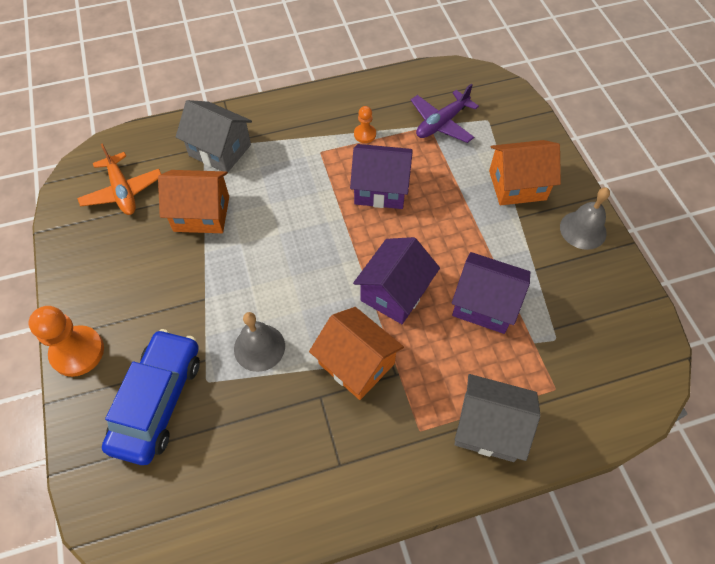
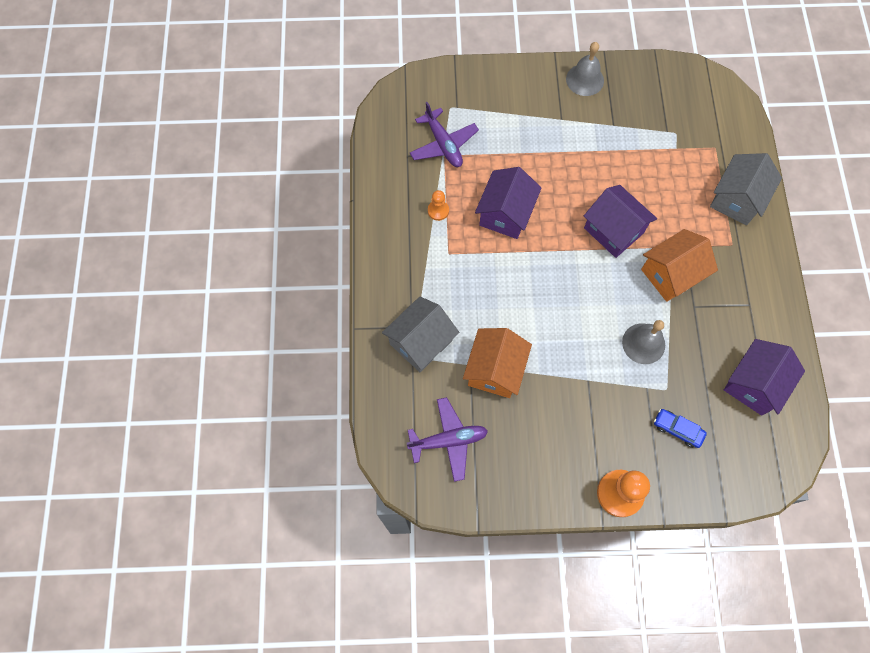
camera: 75 degrees left, 10 degrees up
(122, 191) = (448, 440): orange plane -> purple plane
(158, 401) = (677, 429): blue car -> blue car, size x0.47
(484, 304) = (637, 170): purple house -> purple house (754, 384)
(517, 185) = (529, 109): orange house -> none

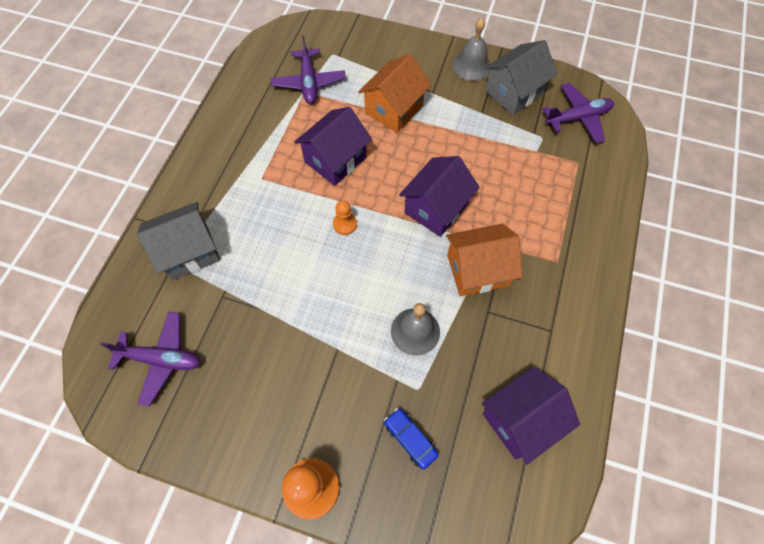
camera: 20 degrees right, 5 degrees down
(438, 210) = (273, 137): orange pawn -> orange pawn (345, 224)
(495, 370) = (247, 304): orange house -> orange house (394, 109)
(613, 230) = (436, 208): purple house -> purple house turned 60 degrees clockwise
(699, 104) = (578, 118): none -> purple plane
(736, 199) = (581, 218): grey house -> grey house (514, 92)

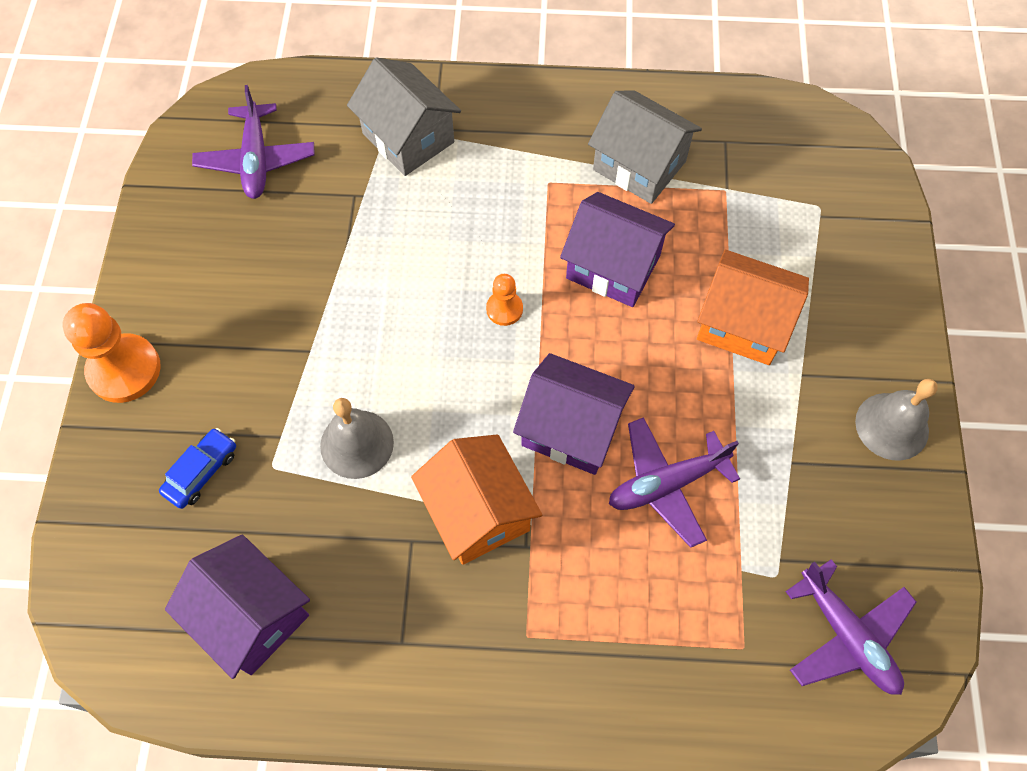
camera: 75 degrees right, 0 degrees up
(309, 82) = (746, 191): purple plane -> purple plane (666, 484)
(514, 92) = (860, 510): grey house -> grey house (639, 165)

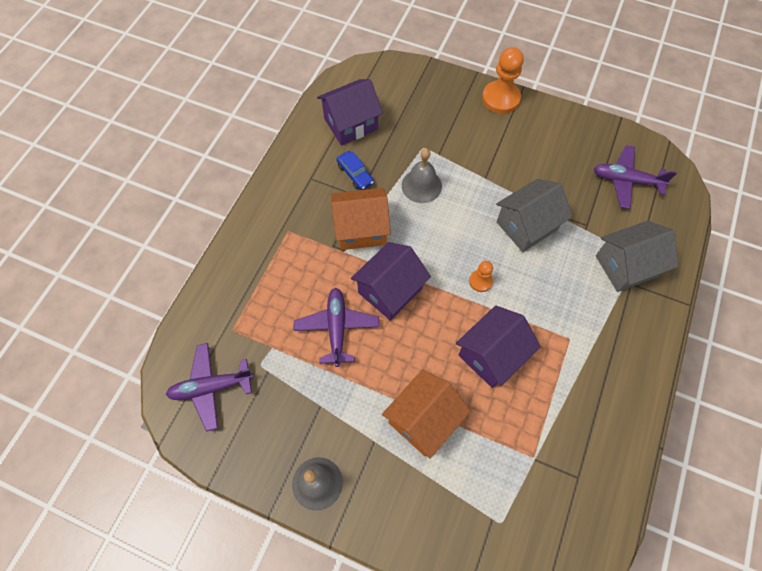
camera: 110 degrees right, 0 degrees up
(201, 472) = (431, 119): blue car -> blue car (355, 174)
(639, 165) = (570, 404): grey house -> grey house (526, 226)

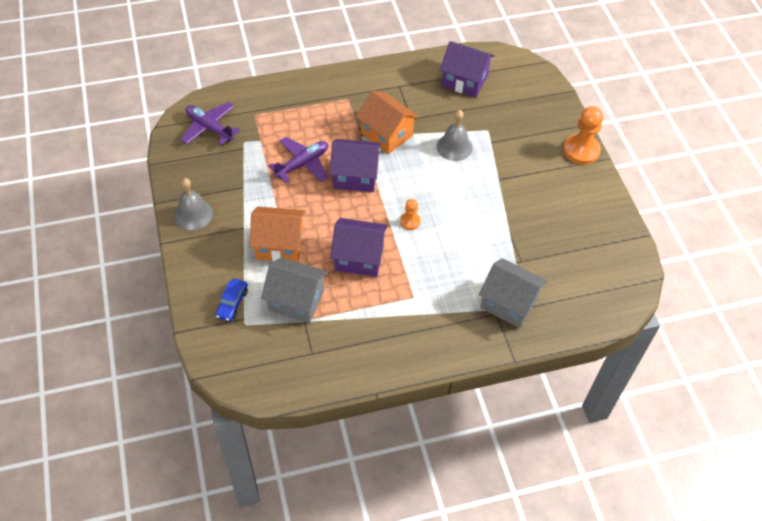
camera: 50 degrees right, 10 degrees down
(355, 174) = (426, 106): blue car -> blue car (232, 303)
(526, 226) = (482, 224): grey house -> grey house (296, 300)
(626, 181) = (588, 267): purple plane -> none

